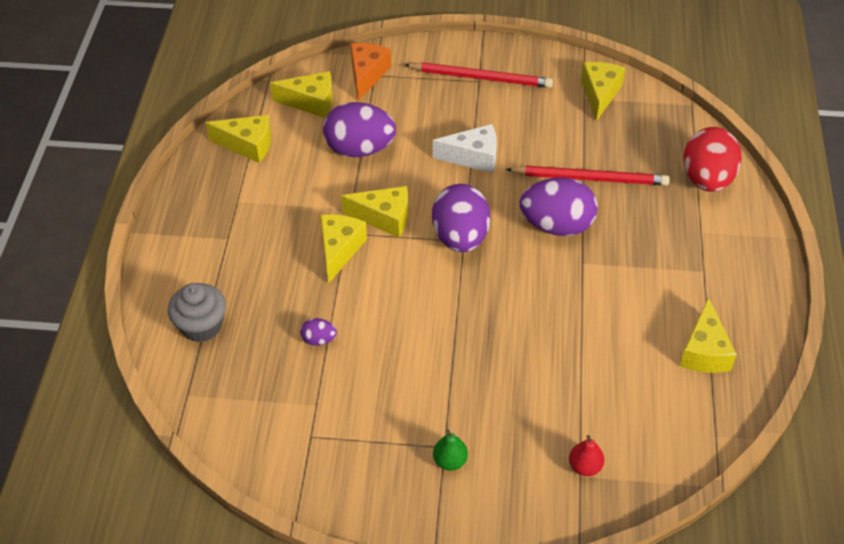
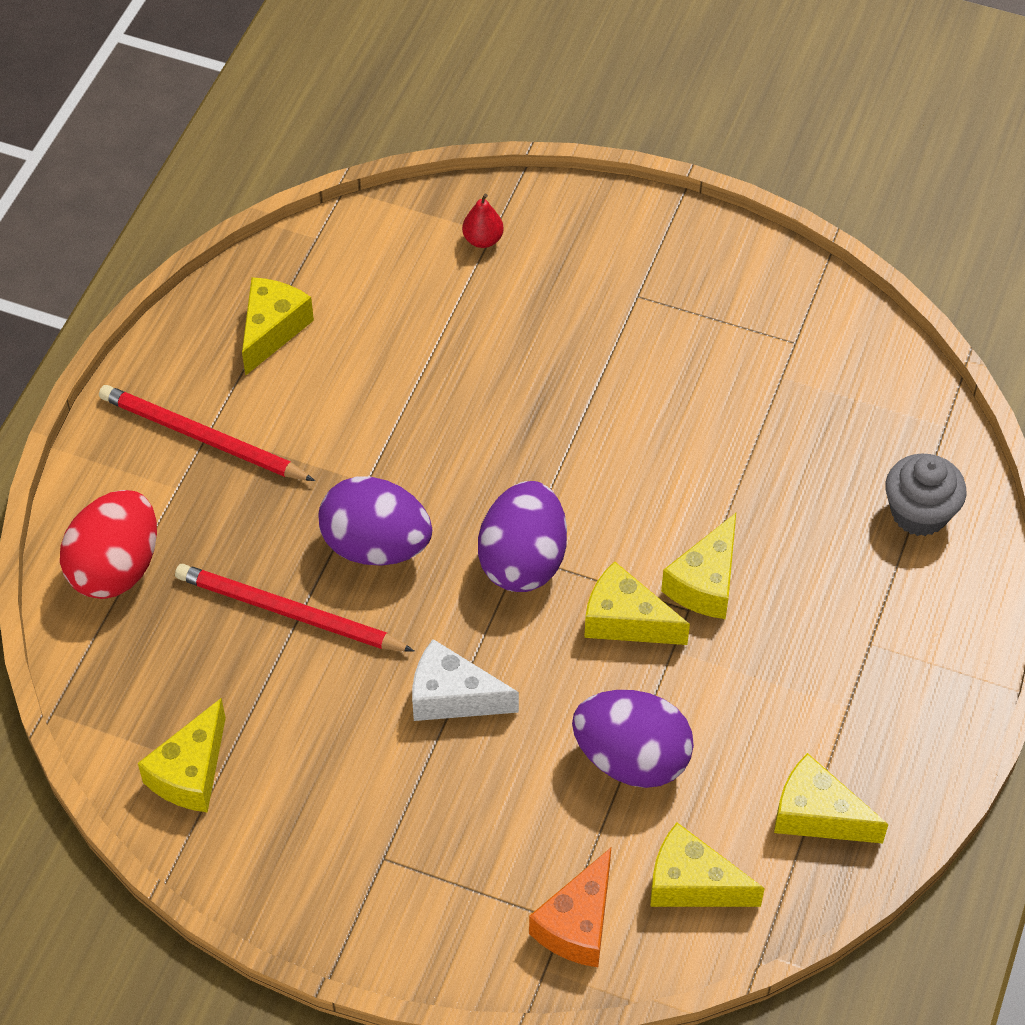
camera: 165 degrees left, 5 degrees up
(319, 340) = (761, 457): purple egg -> none
(450, 461) = (635, 279): green pear -> none
(481, 78) = (376, 863): red pencil -> red pencil (202, 437)

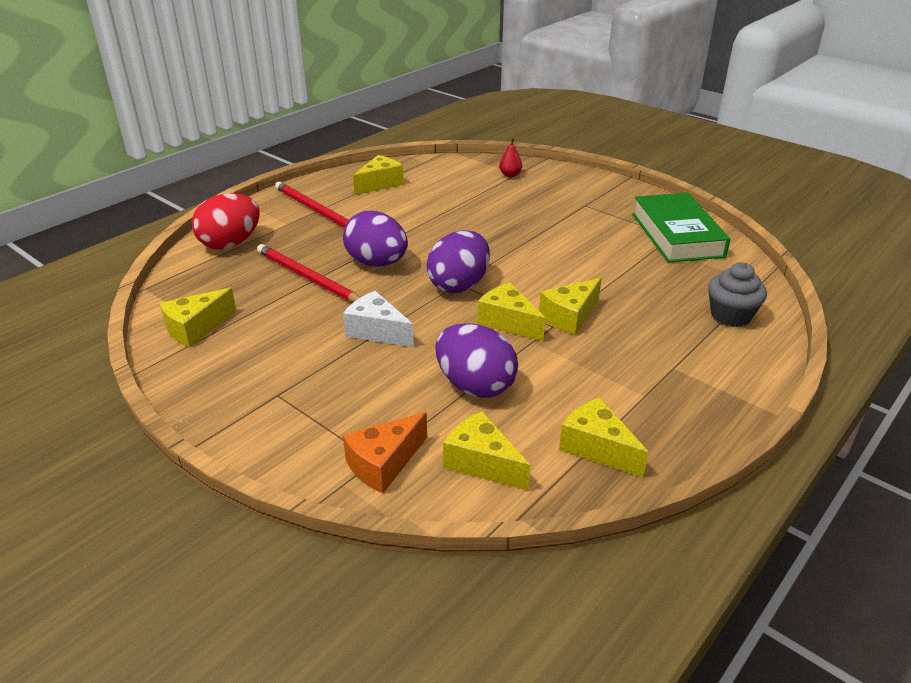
camera: 20 degrees right, 20 degrees down
(801, 339) = (677, 235): none -> green book

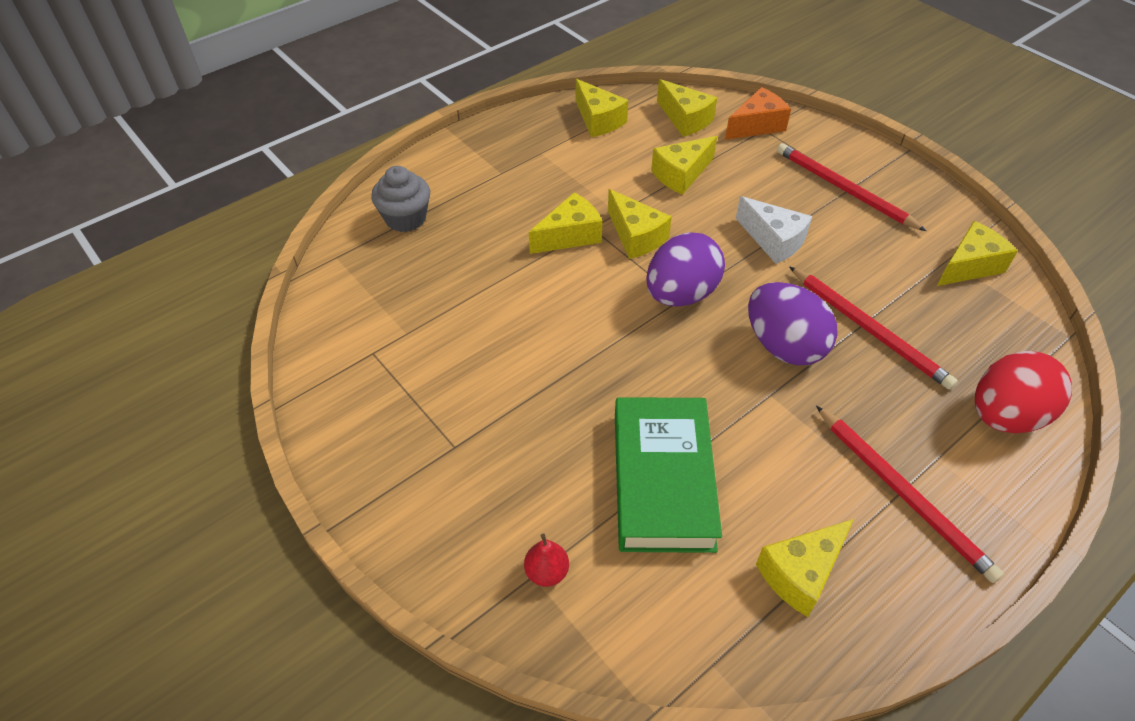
camera: 170 degrees left, 15 degrees up
(292, 388) = (843, 189): none -> red pencil
(475, 386) = (681, 174): purple egg -> yellow cheese
(677, 235) = (366, 352): green book -> green book (662, 480)

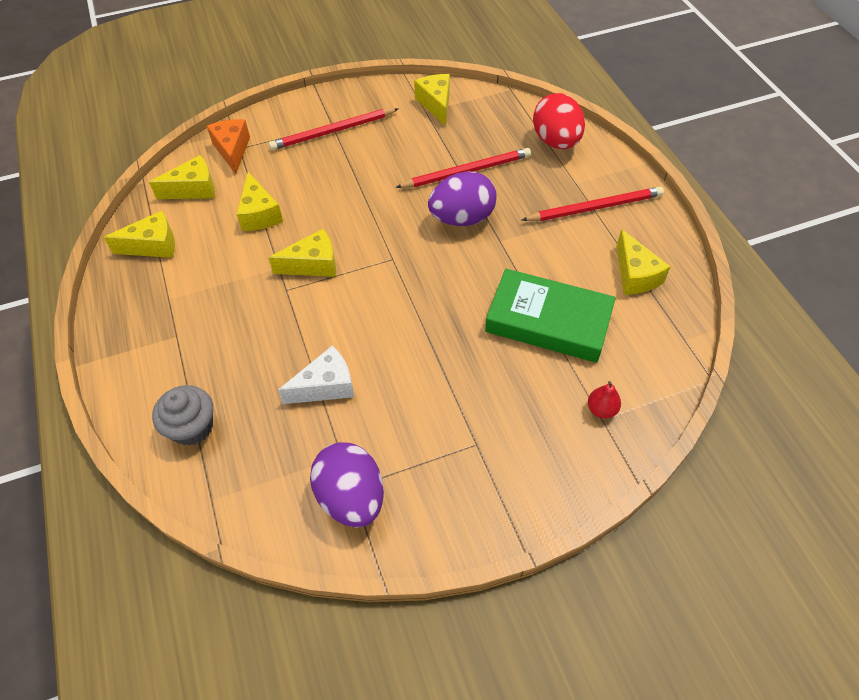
camera: 70 degrees left, 5 degrees up
(570, 236) = (288, 307): yellow cheese -> none
(681, 294) = (388, 257): purple egg -> purple egg (351, 497)
(773, 240) = (362, 187): white cheese -> white cheese (326, 386)

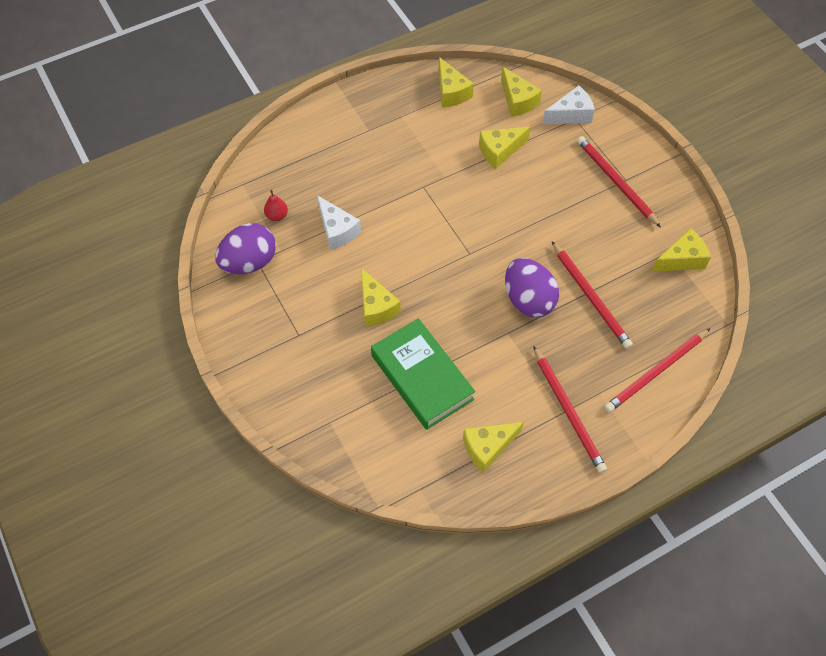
camera: 80 degrees right, 5 degrees up
(192, 427) = (294, 160): grey cupcake -> none
(232, 150) = (570, 114): orange cheese -> white cheese
(313, 264) = (452, 199): yellow cheese -> yellow cheese (376, 306)
(548, 321) = (422, 377): green book -> green book turned 45 degrees counterclockwise
(556, 141) = (656, 372): red egg -> red pencil
(601, 409) = (338, 421): red pear -> red pear (277, 215)

